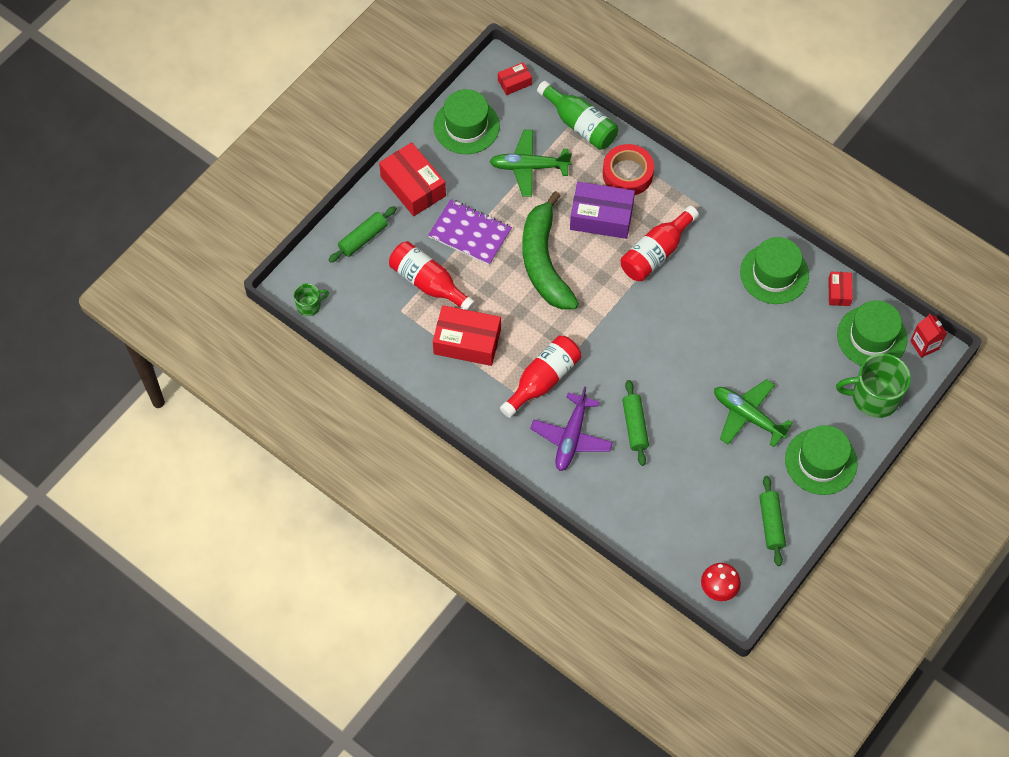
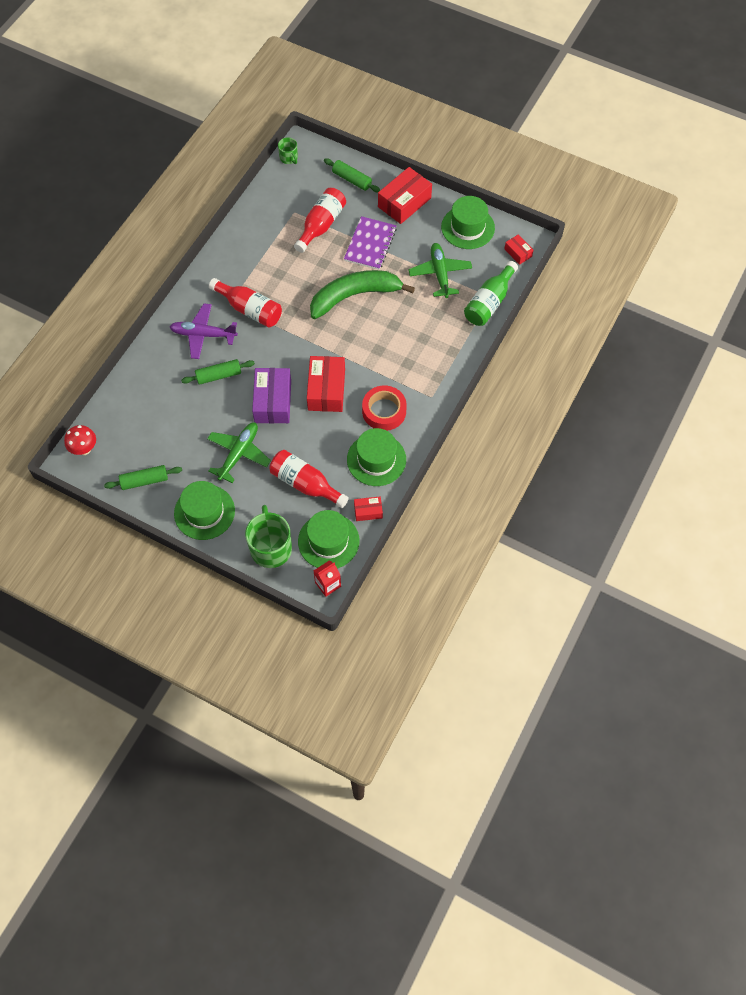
camera: 80 degrees right, 0 degrees up
(467, 342) = (275, 257): red box -> red box (326, 390)
(601, 217) = (404, 329): purple box -> purple box (273, 401)
(627, 174) = (450, 341): red tape -> red tape (384, 411)
(656, 253) = (379, 371): red bottle -> red bottle (305, 484)

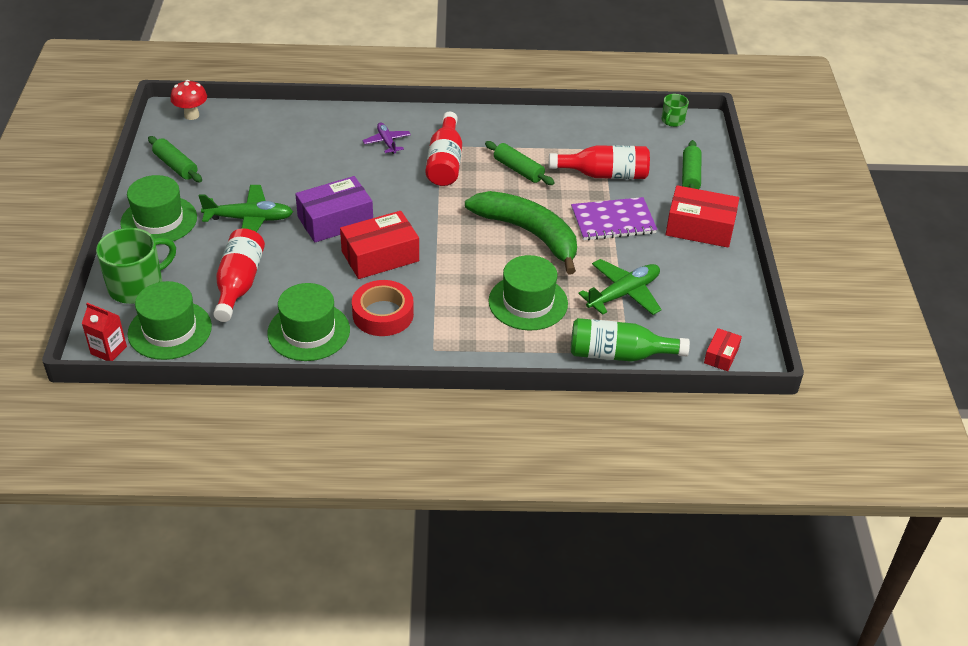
camera: 60 degrees right, 20 degrees down
(203, 335) = (387, 142): purple plane -> purple plane, size x0.61
(219, 375) = (342, 170): green rolling pin -> green rolling pin (518, 170)
(368, 511) = (230, 350): red box -> none
(467, 227) = (716, 295): green hat -> green hat (528, 302)

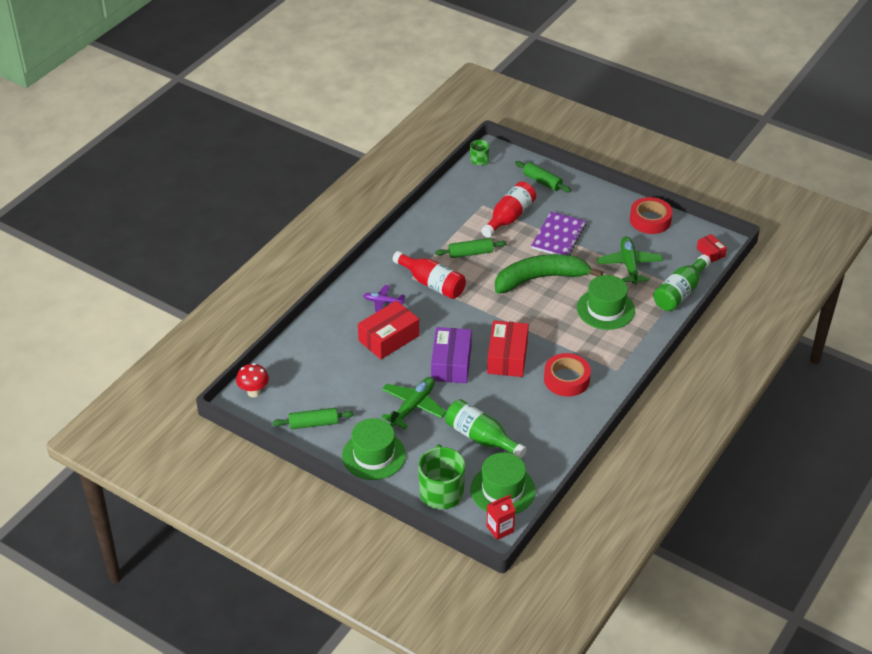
camera: 55 degrees left, 0 degrees up
(239, 284) = (481, 438): red bottle -> green bottle
(308, 331) = (556, 421): green hat -> none
(700, 228) = (595, 203): red box -> red box (389, 338)
(721, 282) = (650, 220): none -> red tape

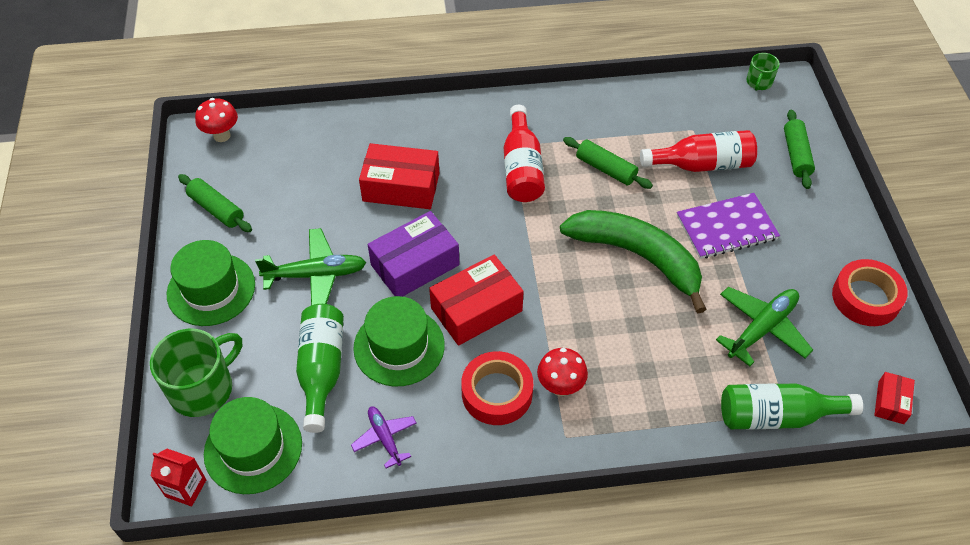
camera: 50 degrees right, 10 degrees up
(383, 302) = (451, 147): purple plane -> purple plane (385, 438)
(587, 354) = (560, 387): none -> red mushroom
(605, 309) = (658, 354): green hat -> green hat (399, 346)

